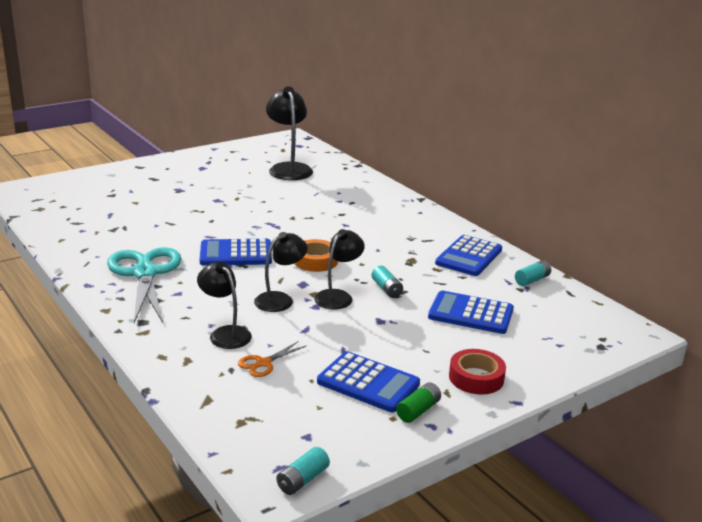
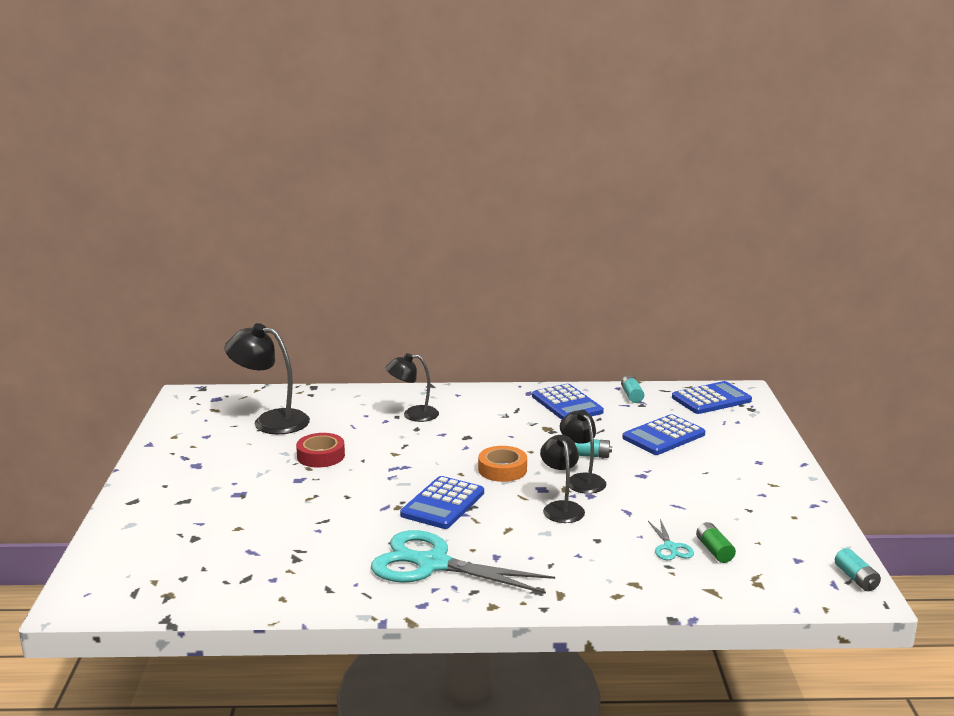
camera: 55 degrees left, 5 degrees down
(225, 333) = (601, 552): black lamp -> black lamp (413, 414)
(263, 363) = (670, 547): orange scissors -> turquoise scissors
(368, 383) = (737, 511): blue calculator -> blue calculator (711, 399)
(418, 410) = (790, 503): green battery -> green battery (714, 550)
(476, 378) = (760, 467): red tape -> red tape (321, 456)

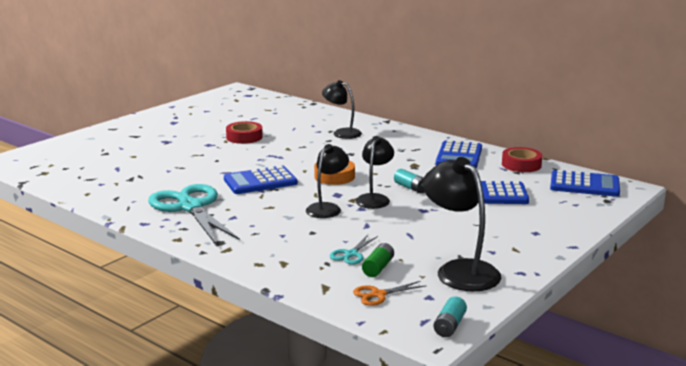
camera: 40 degrees right, 0 degrees up
(271, 421) = (254, 113): black lamp -> black lamp (460, 270)
(631, 395) = (521, 165): turquoise battery -> red tape
(762, 577) = (378, 295): none -> orange scissors

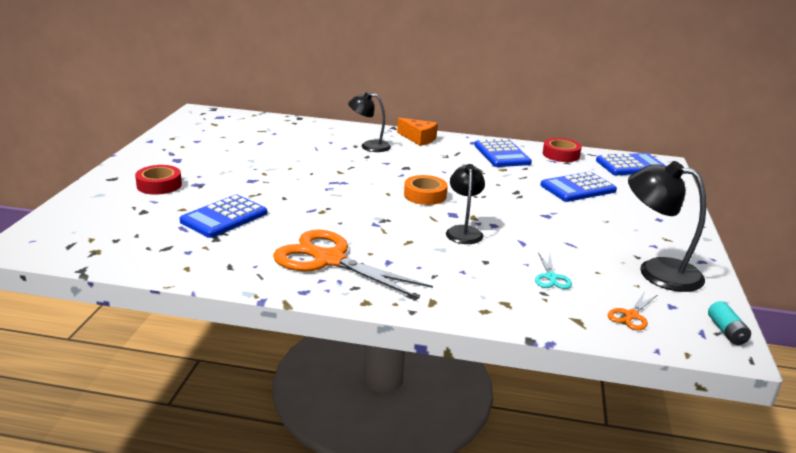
camera: 30 degrees left, 5 degrees up
(190, 207) = (329, 260): turquoise scissors -> orange scissors
(244, 137) = (279, 166): red tape -> red tape (159, 185)
(260, 181) = (361, 214): blue calculator -> blue calculator (224, 217)
(374, 198) = (491, 212): black lamp -> none
(378, 267) = (592, 286): green battery -> none
(397, 133) = (418, 139): none -> orange cheese
(410, 188) = (506, 194): turquoise battery -> none

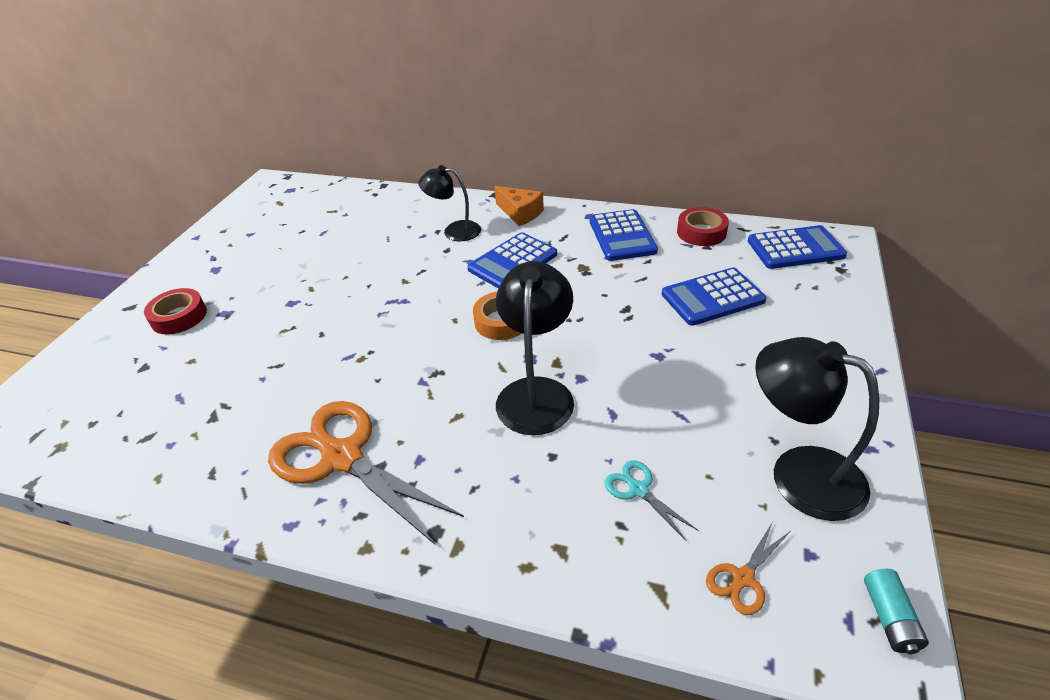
camera: 10 degrees right, 15 degrees up
(224, 217) = (236, 375): blue calculator -> blue calculator (513, 262)
(463, 231) = (536, 392): black lamp -> black lamp, size x1.53
(551, 277) = (638, 490): turquoise scissors -> turquoise scissors turned 135 degrees clockwise

